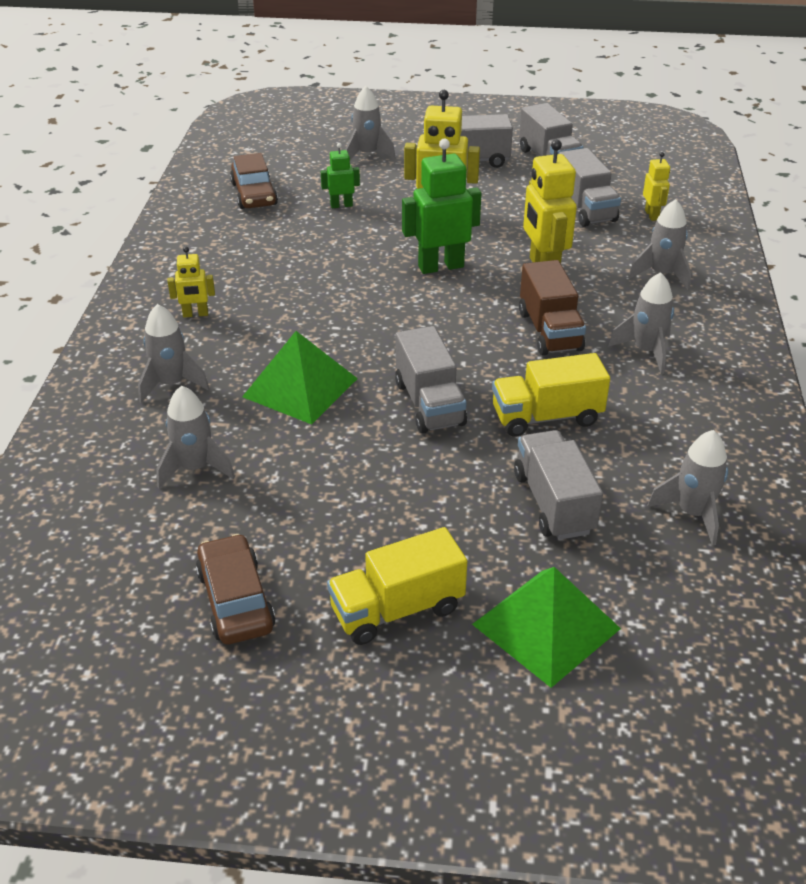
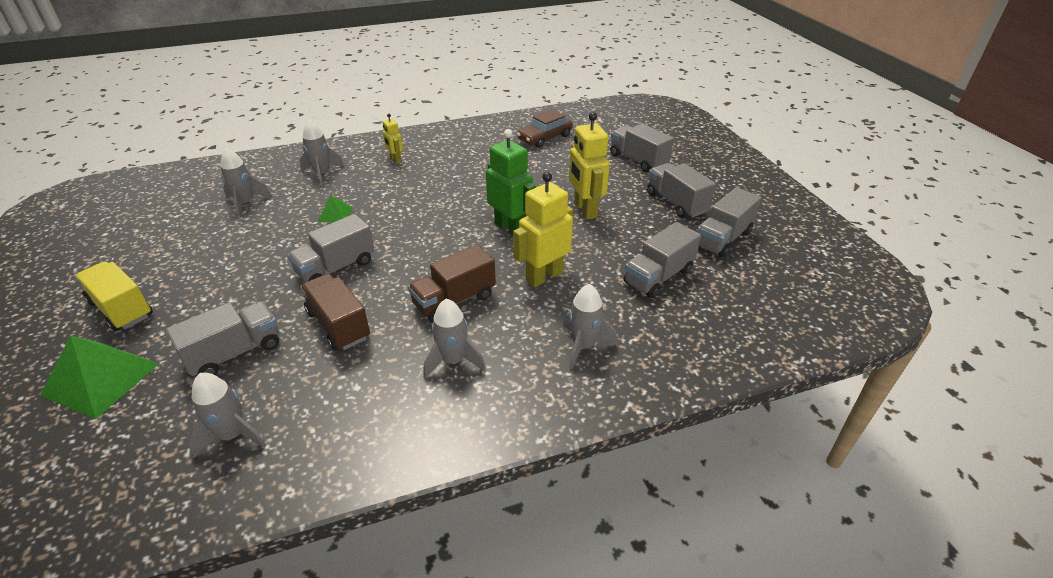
camera: 65 degrees right, 0 degrees up
(236, 600) = (132, 249): brown car -> none
(300, 387) = (335, 214): green pyramid -> green pyramid, size x0.50
(341, 205) = (559, 169): green robot -> none
(367, 154) = (638, 160): grey rocket -> grey truck
(546, 417) = (338, 325): yellow truck -> brown truck
(652, 215) = (685, 318): yellow robot -> none

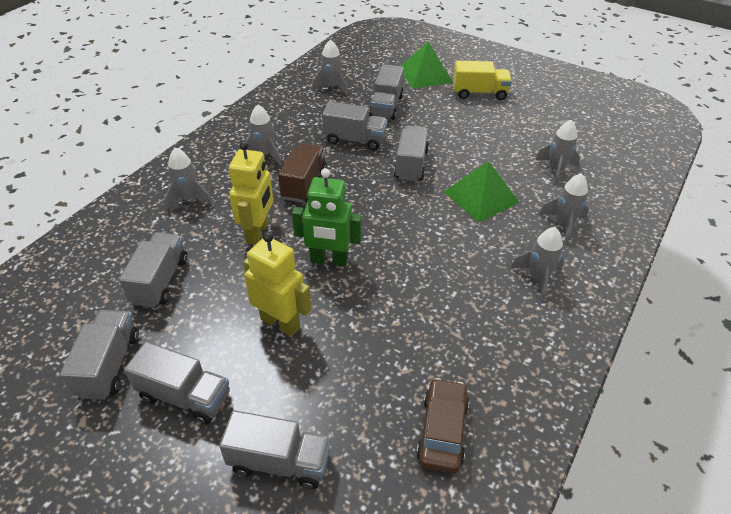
camera: 140 degrees right, 5 degrees up
(335, 214) = (481, 197): green pyramid -> green pyramid, size x2.02
(338, 325) = (354, 139): brown truck -> grey truck
(395, 160) = (538, 278): yellow robot -> grey rocket

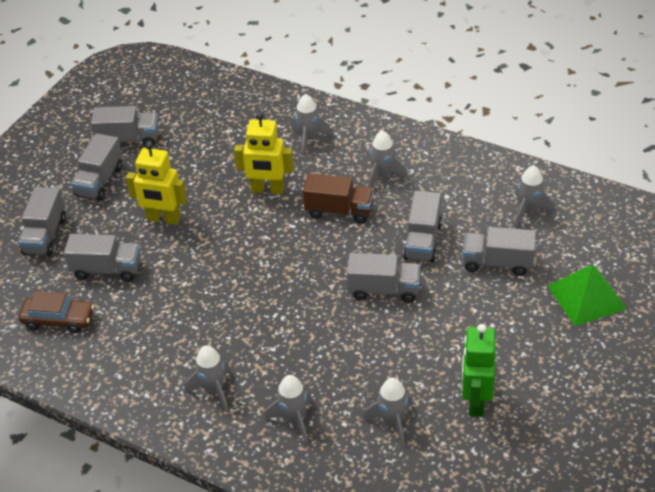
camera: 90 degrees right, 0 degrees up
(160, 281) = (208, 145): grey truck -> grey truck (106, 269)
(280, 323) = (163, 219): yellow robot -> yellow robot turned 75 degrees clockwise
(329, 260) = (234, 240): green robot -> green robot (475, 401)
(479, 93) = (553, 354): yellow truck -> none
(481, 197) = (334, 350): green pyramid -> none

